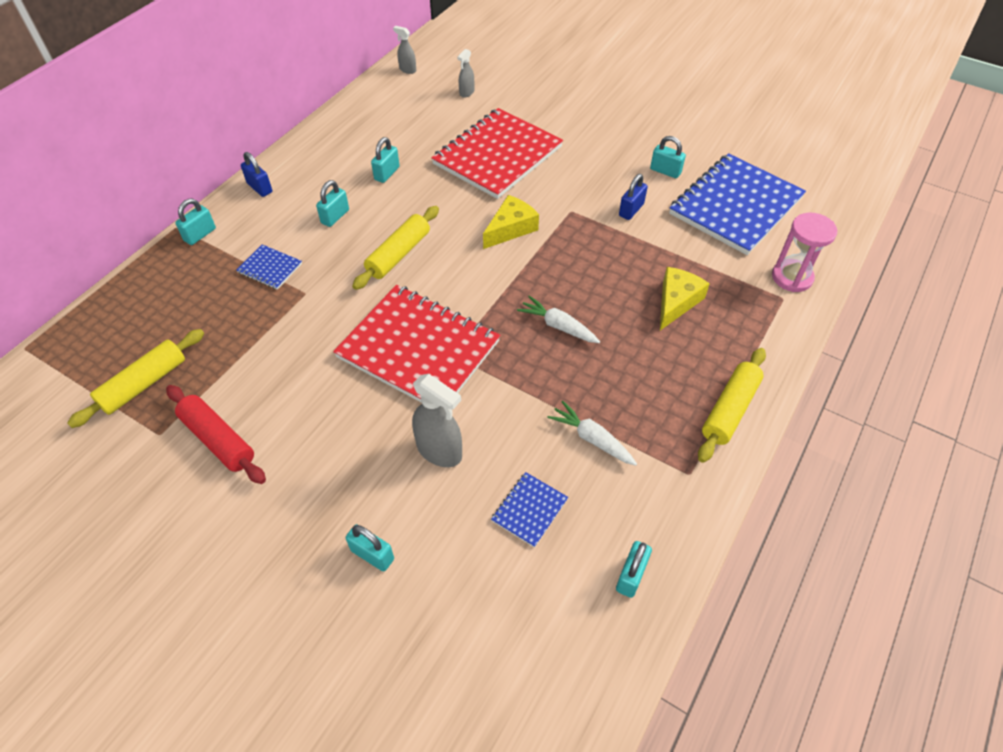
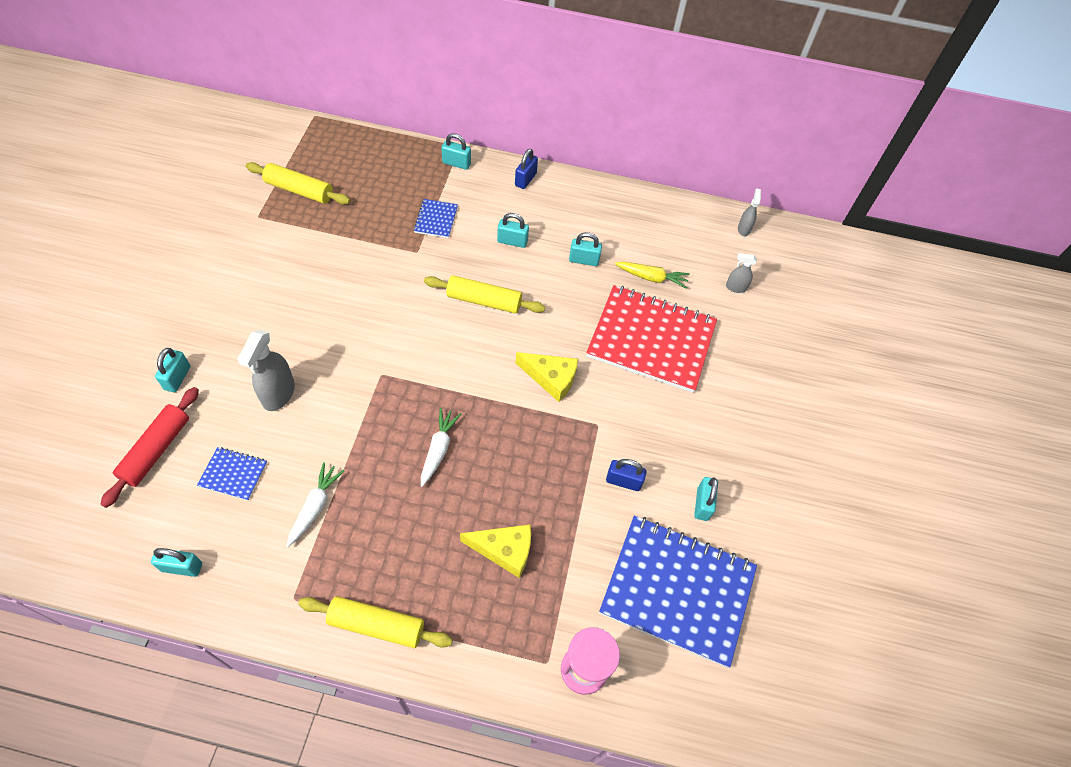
camera: 65 degrees right, 5 degrees up
(218, 439) = (260, 251): red rolling pin -> red rolling pin (156, 450)
(418, 349) = (379, 348): red notebook -> none
(431, 136) = (652, 278): none -> yellow carrot

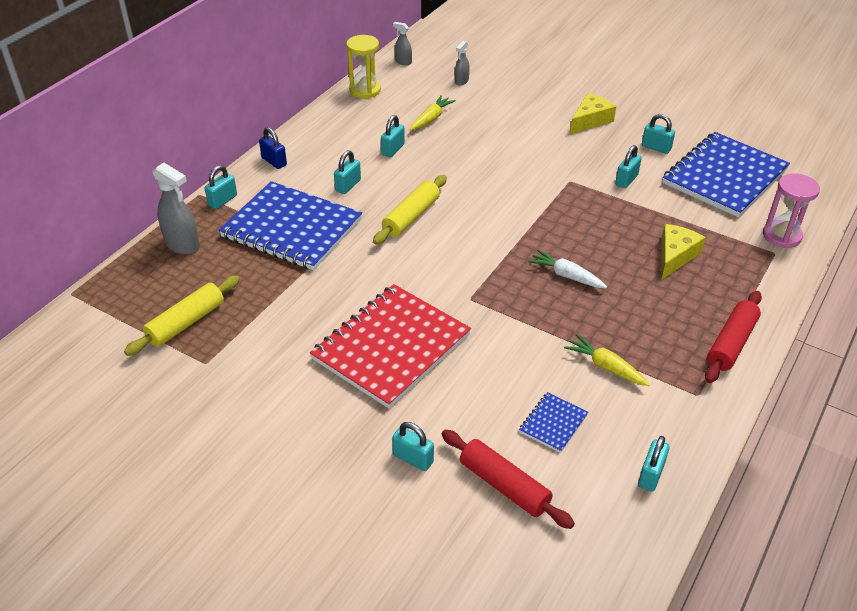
camera: 65 degrees left, 15 degrees down
(278, 394) = (466, 376): grey spray bottle -> grey spray bottle (182, 245)
(315, 506) = (605, 366): white carrot -> yellow carrot
(376, 625) = (731, 343): yellow rolling pin -> red rolling pin
(436, 219) = (292, 228): blue notebook -> blue notebook, size x2.36
(551, 378) = (514, 195): yellow cheese -> yellow cheese (590, 120)
(623, 481) = (626, 180): blue padlock -> turquoise padlock
(651, 340) = (496, 134): red notebook -> red notebook (391, 347)
(674, 212) = (365, 90): none -> yellow hourglass

